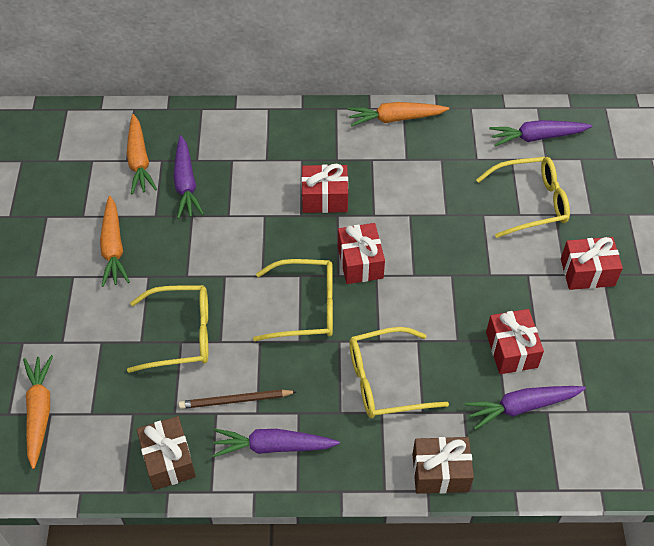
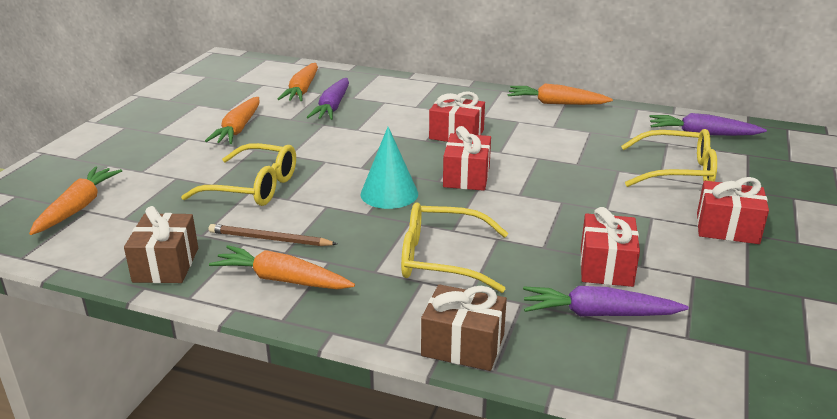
camera: 20 degrees right, 25 degrees down
(273, 446) = (282, 280): purple carrot -> orange carrot
(305, 307) = (389, 194): yellow glasses -> turquoise cone

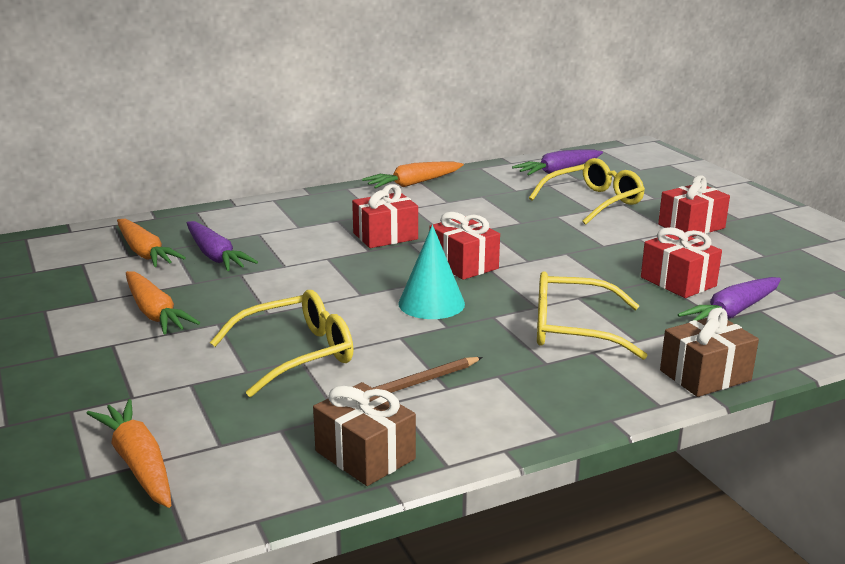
camera: 45 degrees left, 5 degrees down
(282, 280) = (493, 407): orange carrot -> none
(442, 259) = (573, 329): yellow glasses -> yellow glasses turned 45 degrees clockwise

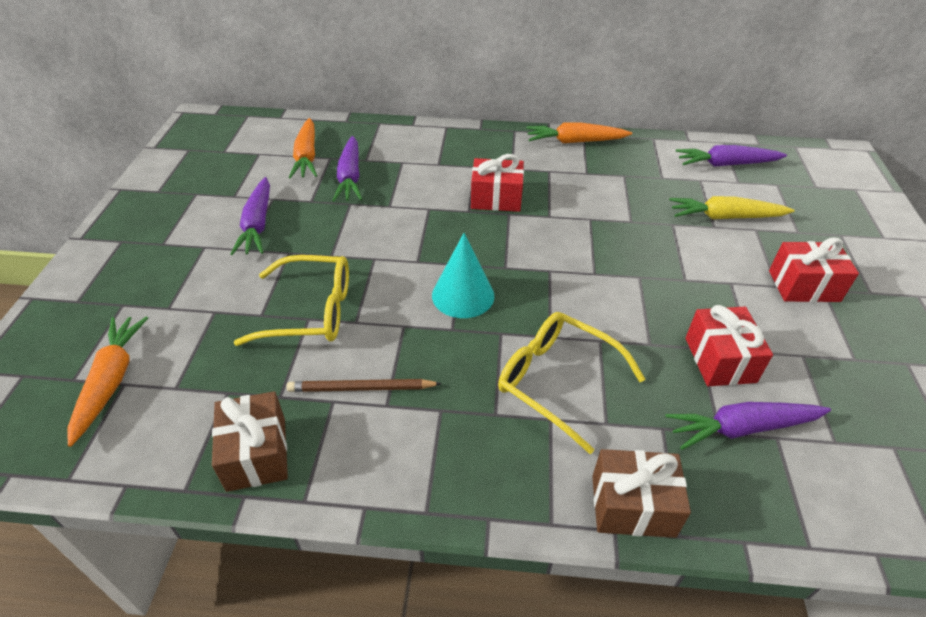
camera: 30 degrees right, 20 degrees up
(155, 313) = (258, 224): orange carrot -> purple carrot
(463, 264) = (531, 257): red gift -> none
(593, 202) = (725, 217): yellow glasses -> yellow carrot

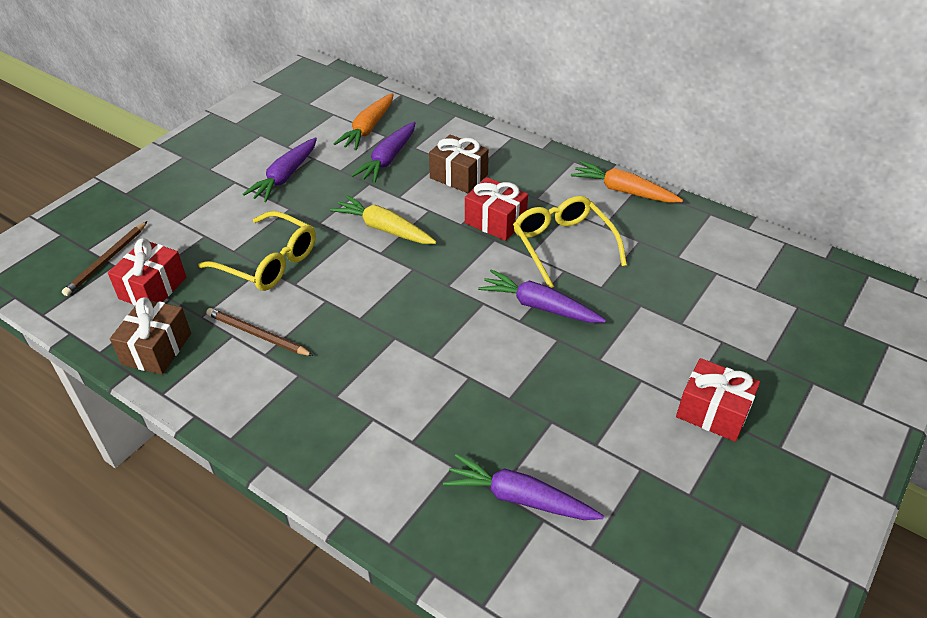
camera: 30 degrees right, 0 degrees up
(111, 381) = (107, 260): orange carrot -> brown pencil
(463, 295) = (392, 295): turquoise cone -> none
(558, 381) = (404, 394): yellow glasses -> yellow glasses (563, 245)
(632, 505) = (375, 507): brown gift -> brown gift (459, 176)
(720, 360) = (558, 438): red gift -> red gift (153, 288)
(725, 217) = (702, 318): yellow carrot -> yellow carrot (384, 229)
(726, 164) = (762, 267): purple carrot -> purple carrot (539, 306)

